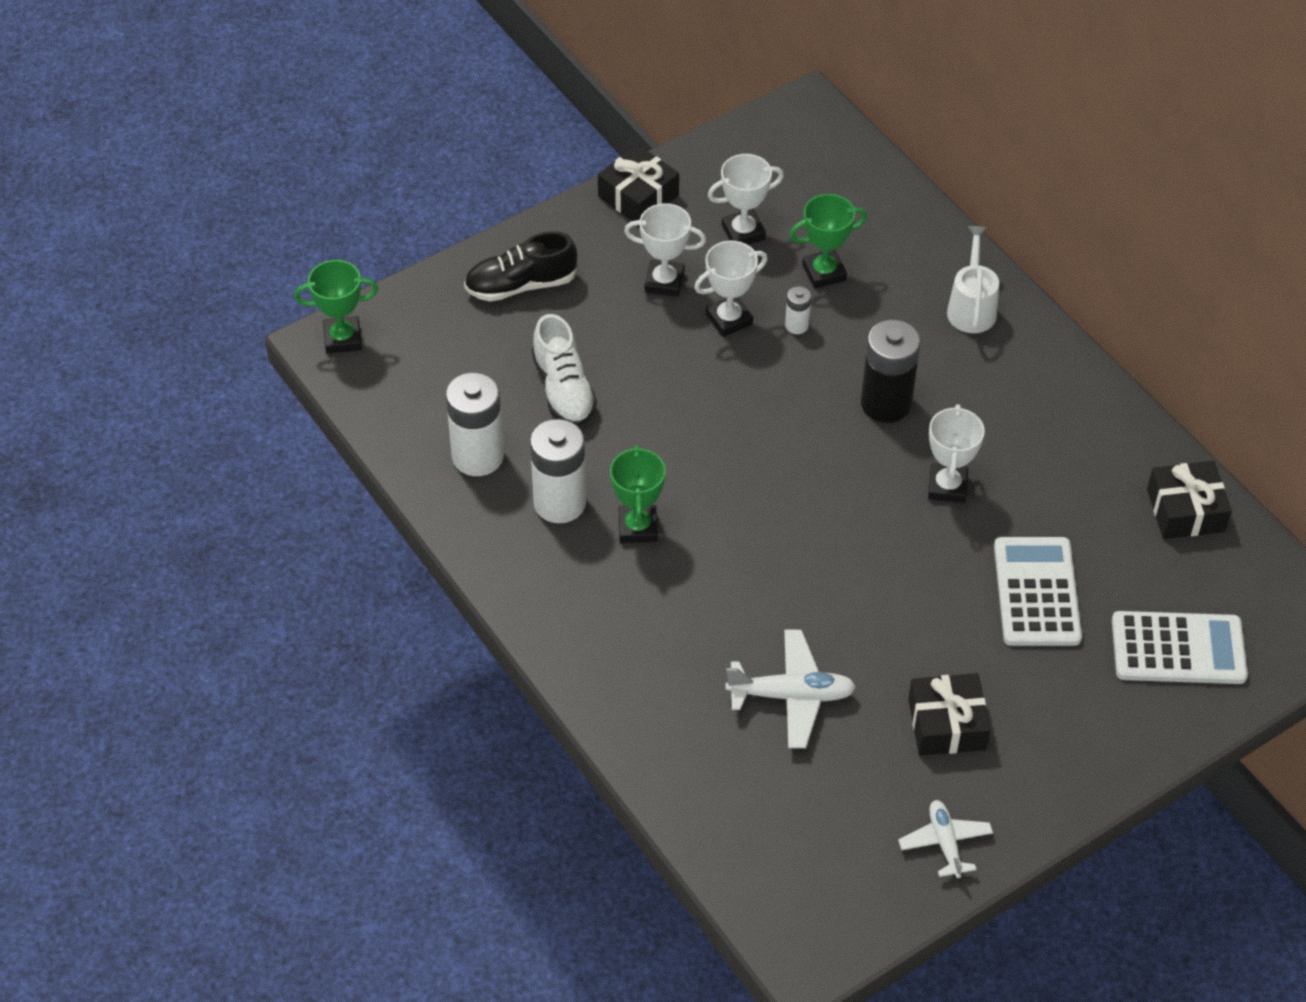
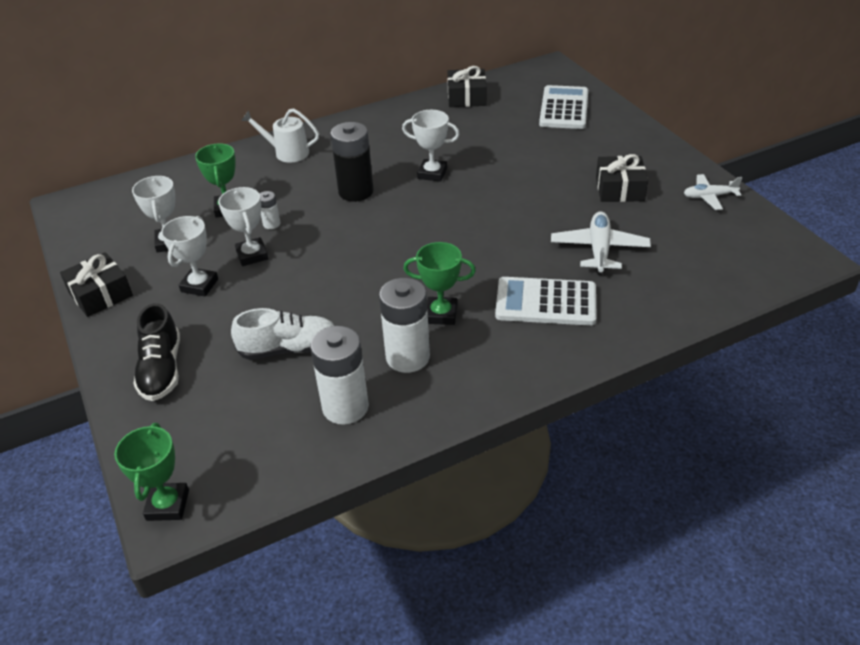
camera: 80 degrees left, 10 degrees down
(1036, 592) = (520, 149): white calculator -> white calculator (546, 302)

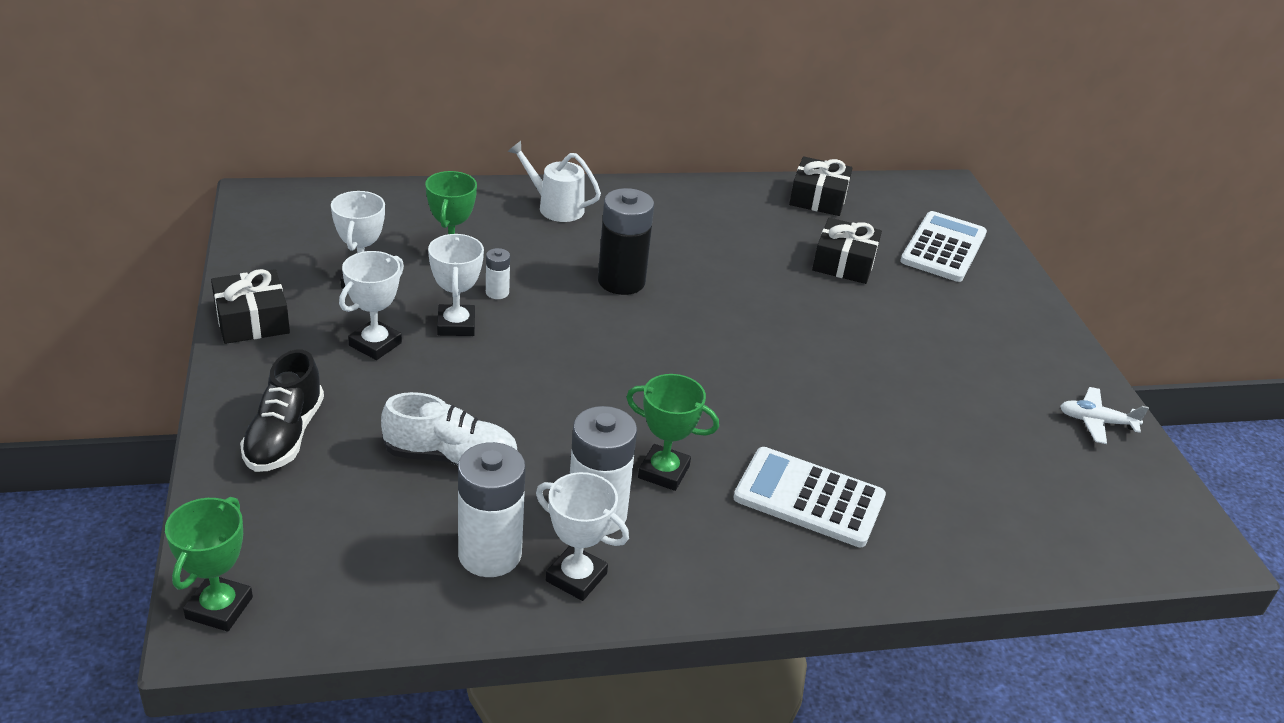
camera: 10 degrees right, 5 degrees down
(432, 173) = (730, 285): white trophy -> white trophy (576, 577)
(599, 249) = (911, 449): white plane -> none
(619, 189) = (974, 376): black gift -> black gift (844, 263)

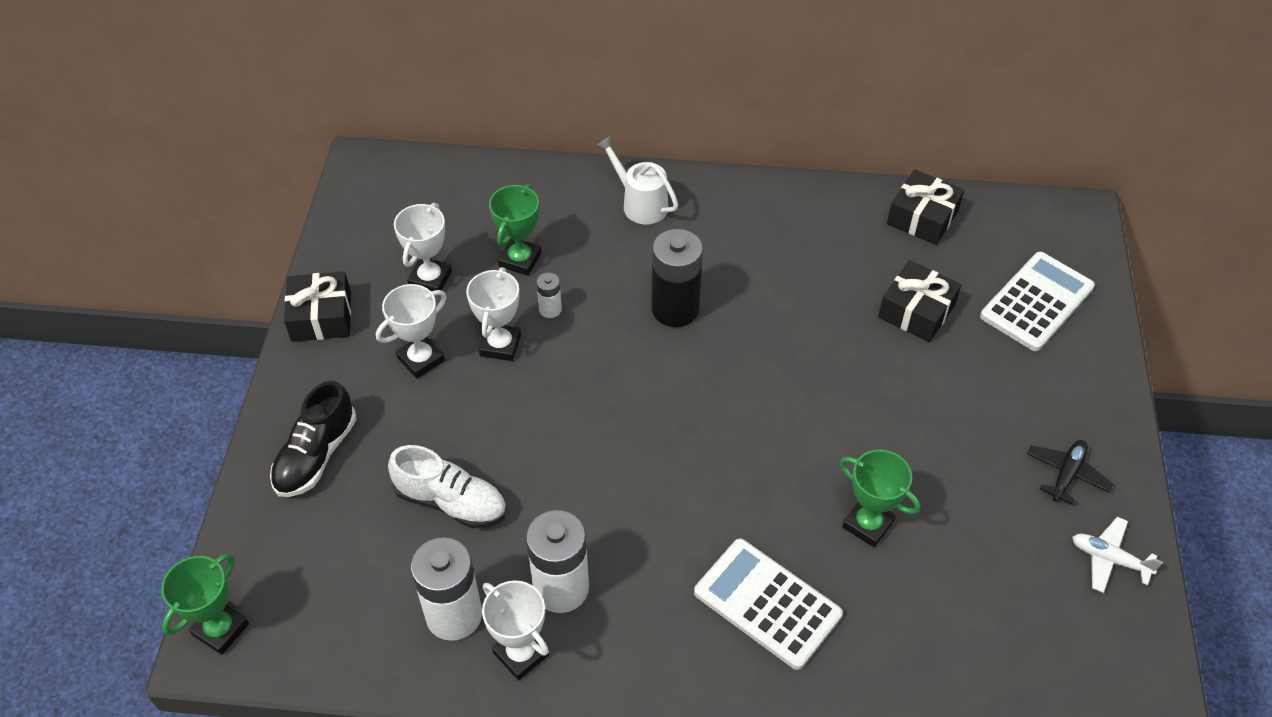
camera: 20 degrees right, 15 degrees up
(663, 472) = (638, 550): green trophy -> green trophy (868, 524)
(1029, 365) = (1066, 474): none -> black plane

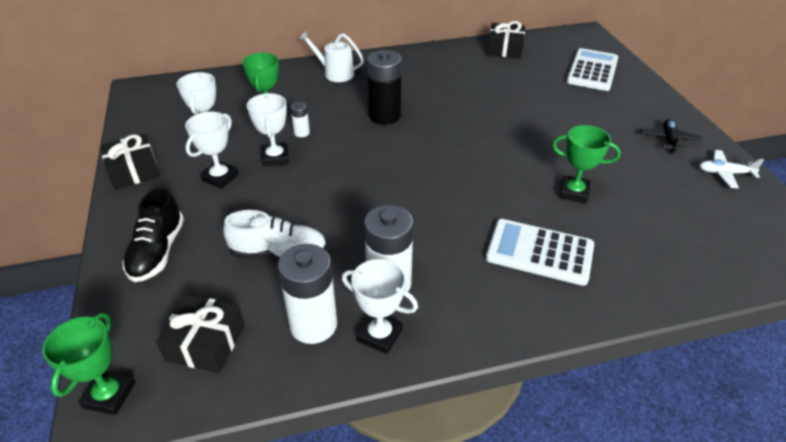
camera: 20 degrees left, 10 degrees down
(916, 311) = (530, 87): black gift -> black gift (205, 342)

